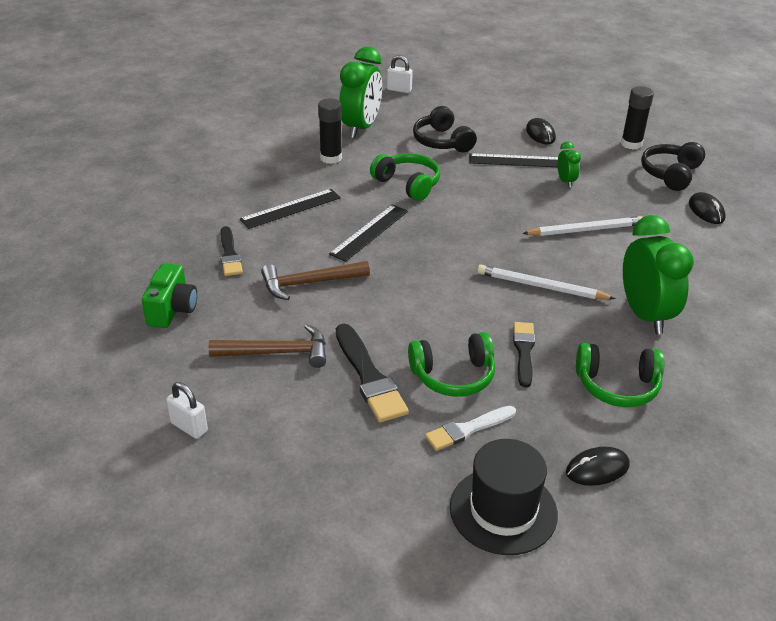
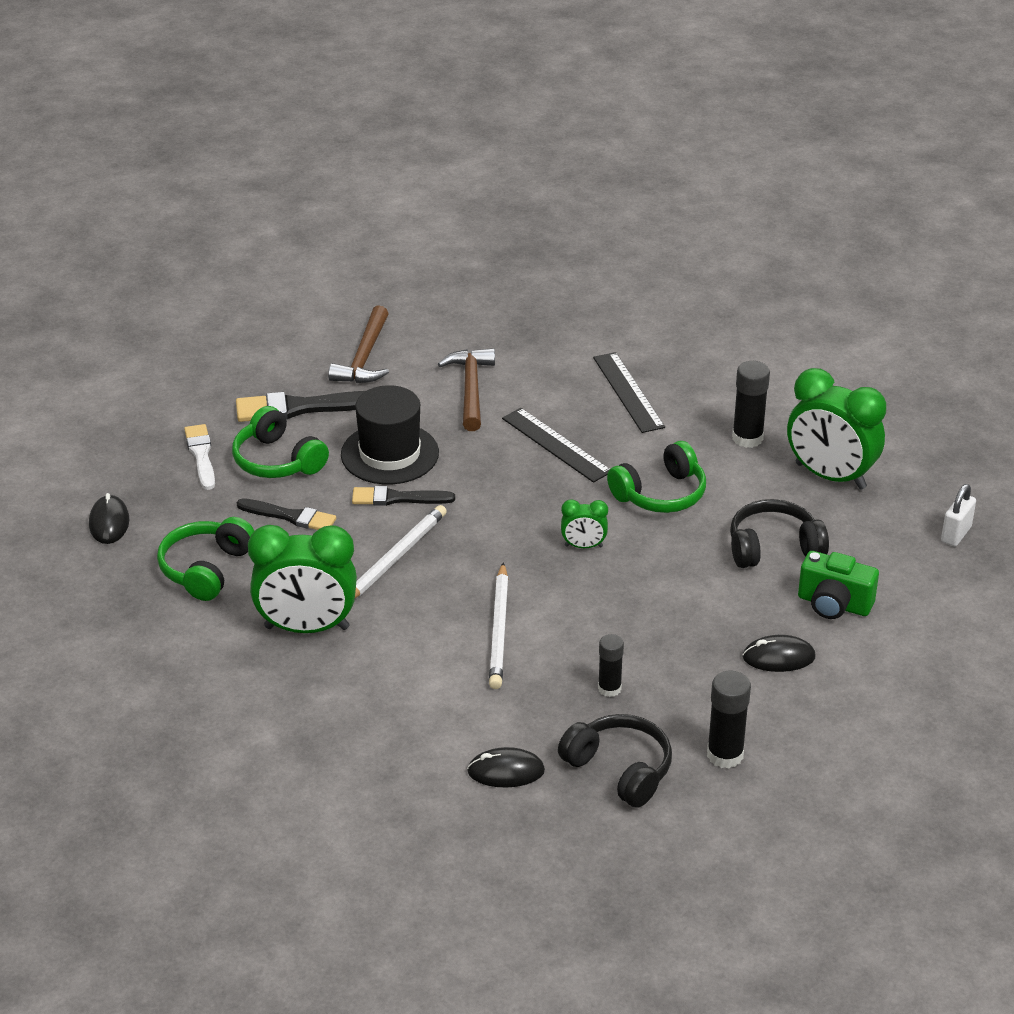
camera: 105 degrees right, 0 degrees up
(172, 310) = (459, 301): green camera -> green camera (834, 604)
(189, 427) = (288, 303): white padlock -> none
(230, 254) = (545, 341): black brush -> black brush (397, 498)
(453, 376) = (277, 460): green headphones -> green headphones turned 45 degrees counterclockwise
(503, 510) = (97, 455): black hat -> black hat (389, 454)
(517, 161) = (699, 611): black ruler -> none
(565, 181) = (628, 645): green clock -> green clock (583, 546)
(608, 184) = (609, 688): none -> black glue stick

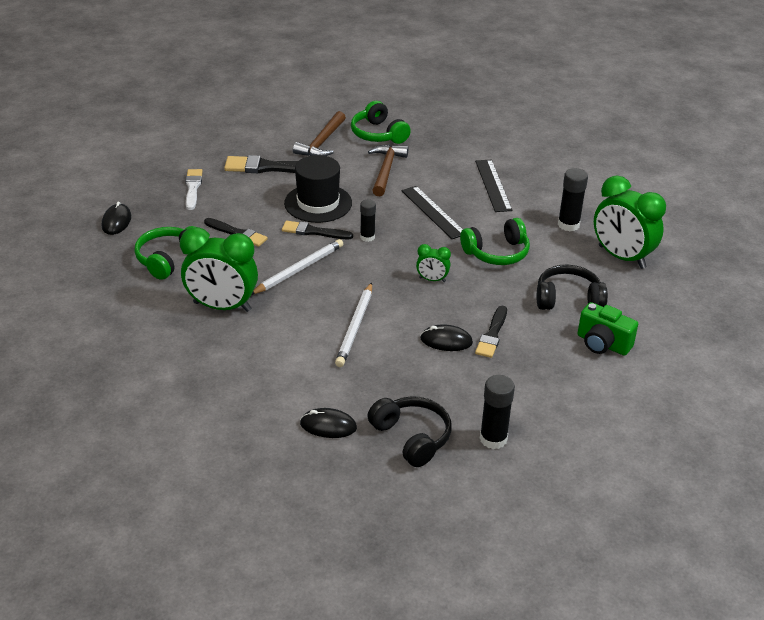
camera: 10 degrees right, 0 degrees up
(277, 460) = (241, 198): green headphones -> green headphones (378, 134)
(609, 688) = (421, 379): black glue stick -> black glue stick (367, 237)
(686, 613) = (492, 335): none -> black brush
(778, 657) = (552, 375): black mouse -> black mouse (446, 341)
(956, 534) = (705, 308): white padlock -> none

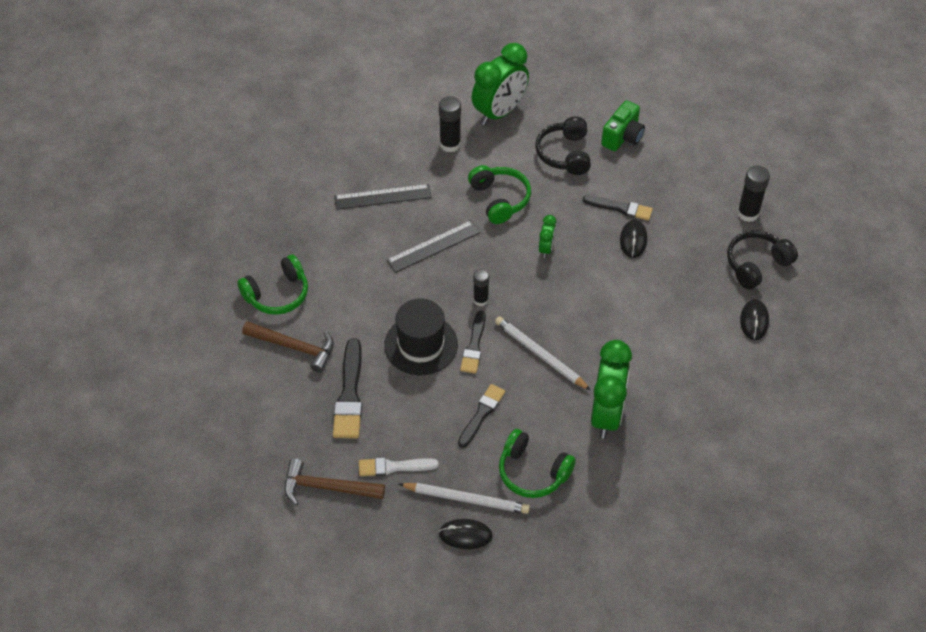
camera: 90 degrees left, 15 degrees up
(355, 327) = (623, 306): white pencil -> white pencil (466, 499)
(386, 170) = (354, 286): brown hammer -> brown hammer (327, 488)

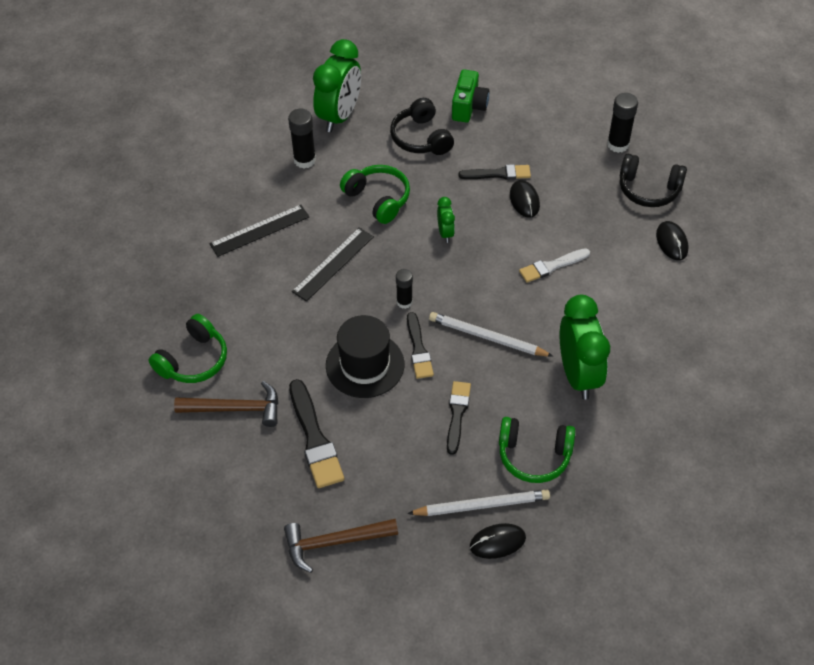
camera: 20 degrees left, 0 degrees up
(394, 467) = (393, 497): white brush -> white brush (552, 266)
(756, 264) = (648, 189): black headphones -> black headphones turned 105 degrees counterclockwise

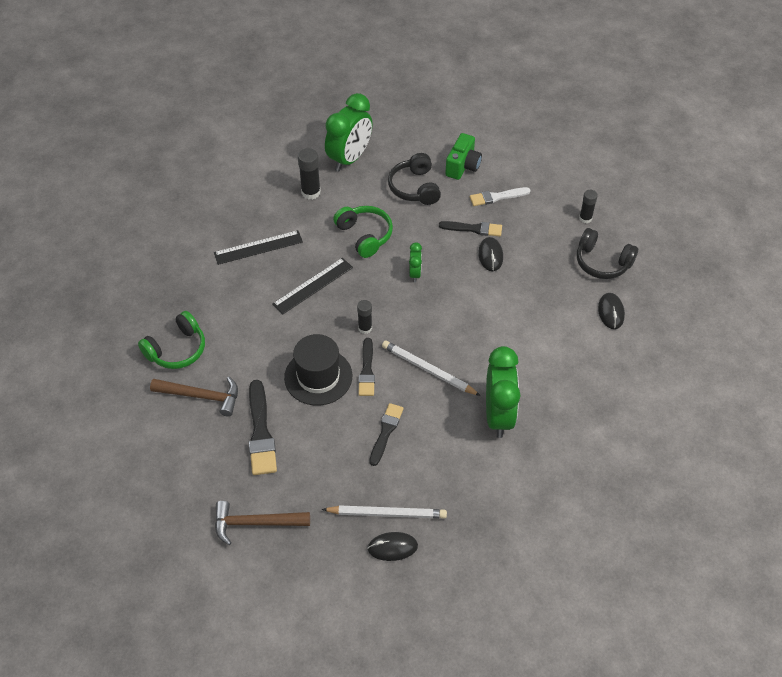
camera: 10 degrees right, 0 degrees up
(534, 455) = (442, 478): green headphones -> none
(552, 266) = (499, 317): white brush -> white brush (497, 197)
(618, 144) = (585, 218): black glue stick -> black glue stick, size x0.66

